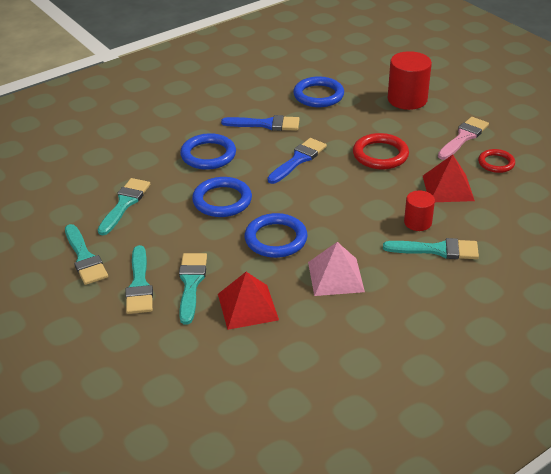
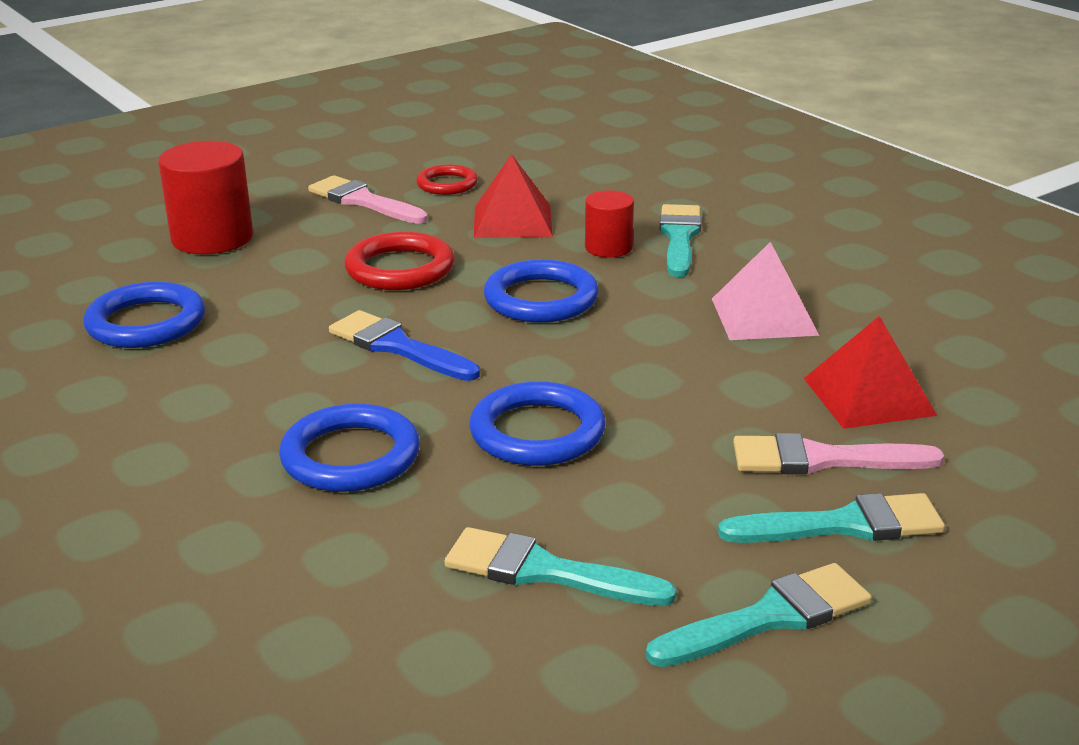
camera: 90 degrees left, 10 degrees down
(191, 283) = (822, 459): turquoise brush -> pink brush
(266, 124) = (242, 384): blue brush -> none
(276, 239) = (666, 370): blue ring -> blue ring (541, 299)

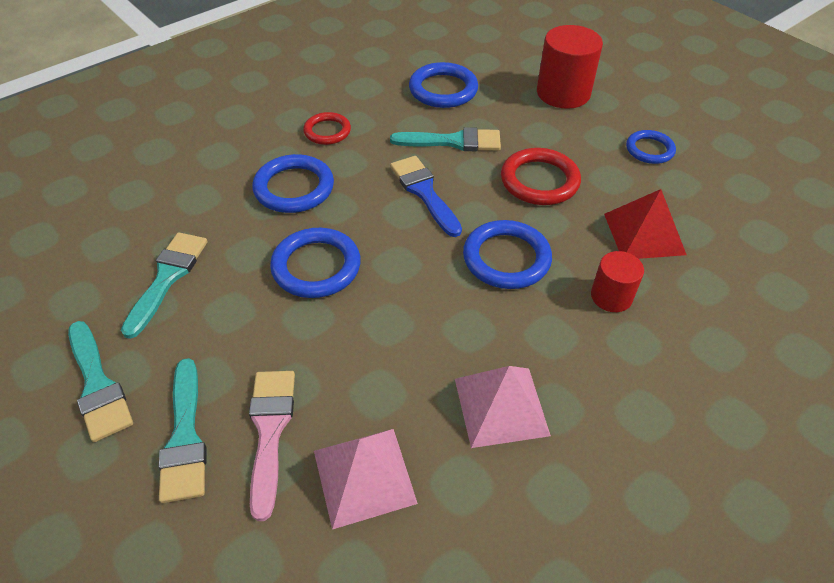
camera: 85 degrees right, 20 degrees up
(363, 201) = (649, 150): pink brush -> blue ring
(397, 347) = (424, 192): blue brush -> blue brush turned 60 degrees counterclockwise
(447, 184) = (703, 190): red ring -> red ring (327, 131)
(679, 237) = (649, 347): turquoise brush -> turquoise brush (453, 142)
(869, 396) = (364, 476): red pyramid -> pink pyramid

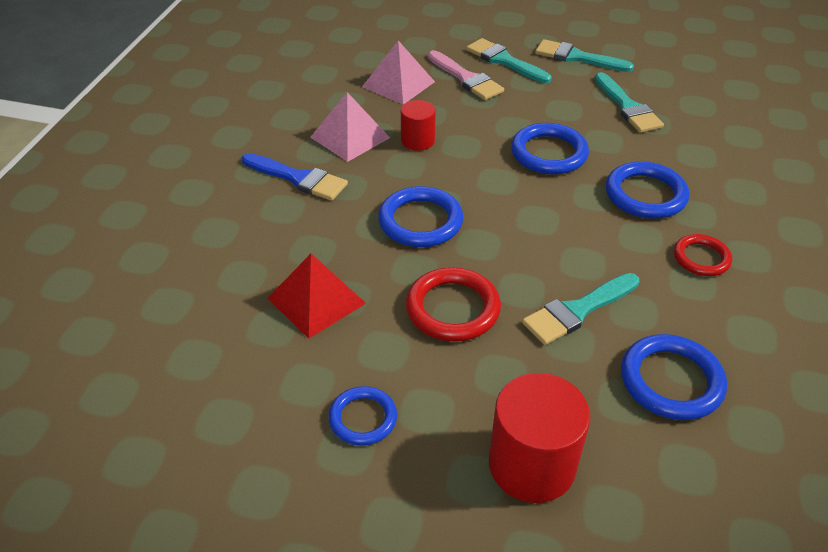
camera: 145 degrees right, 5 degrees down
(424, 192) = (542, 243): blue brush -> blue brush (298, 178)
(611, 296) = (316, 231): red cylinder -> red cylinder (417, 140)

